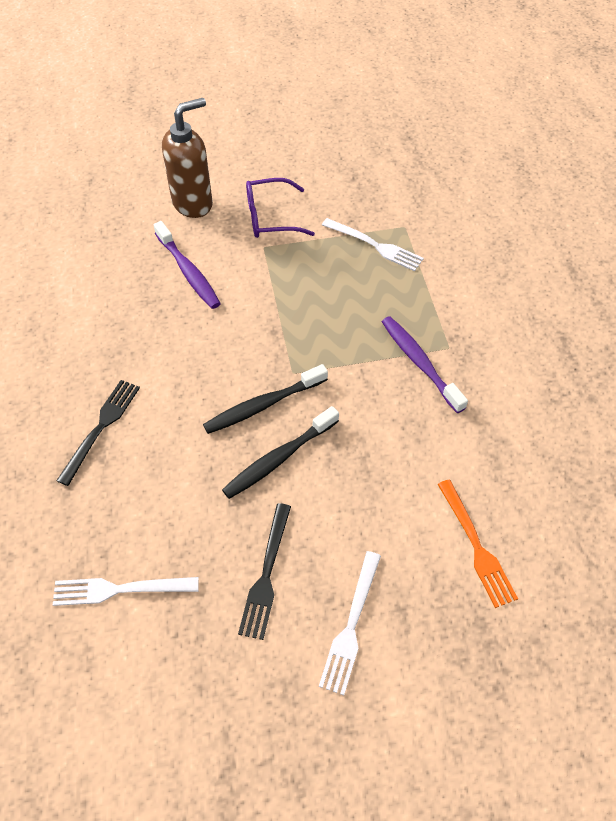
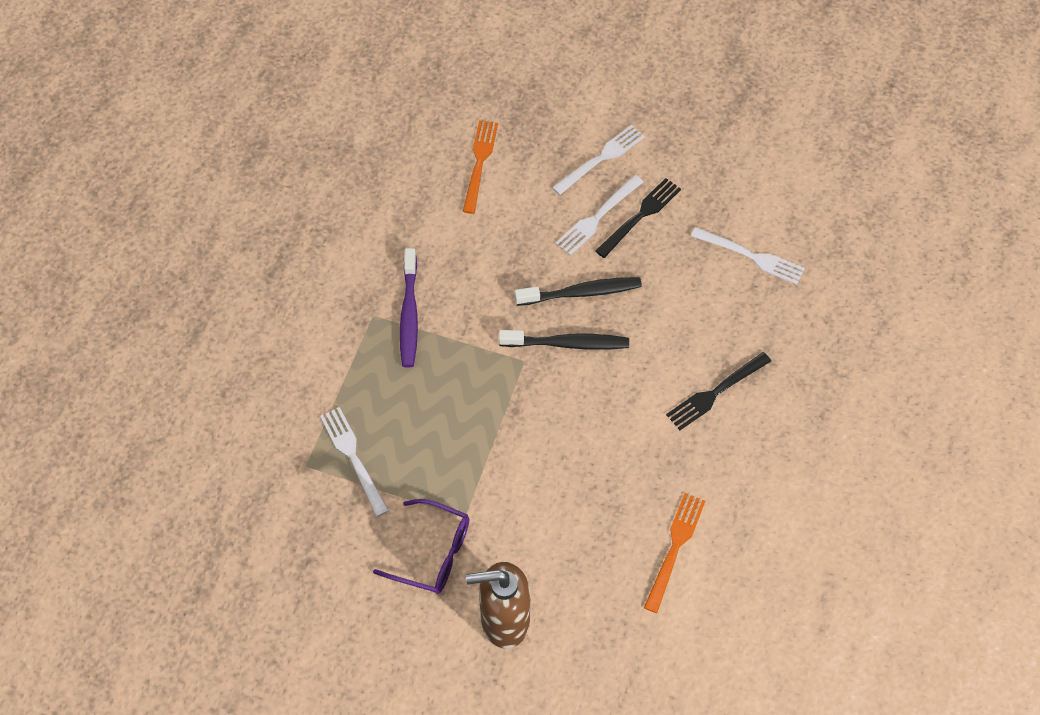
camera: 150 degrees left, 5 degrees up
(86, 296) = (675, 547): none -> orange fork
(188, 272) = (558, 524): purple toothbrush -> none
(311, 547) = (597, 218): none -> white fork

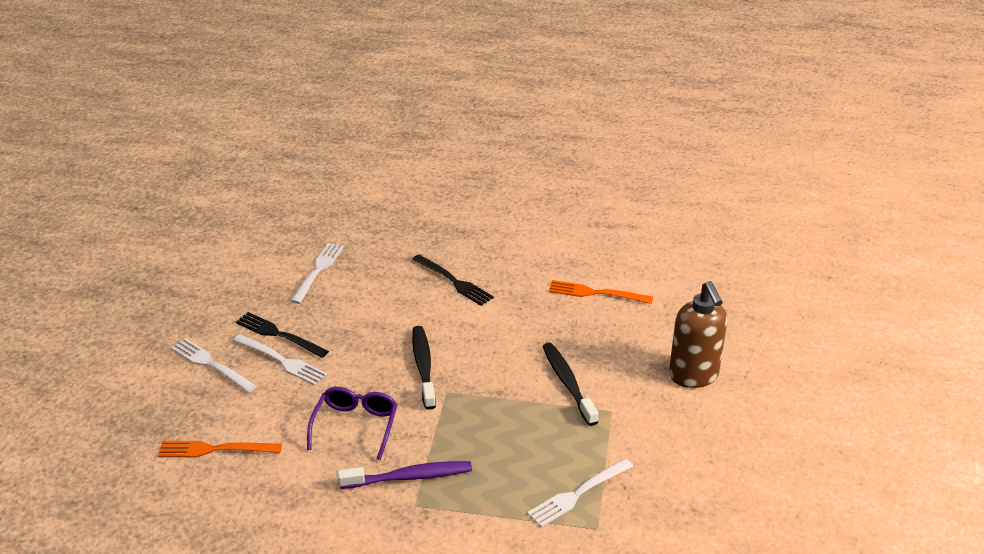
camera: 100 degrees left, 25 degrees down
(433, 553) = (652, 425): purple glasses -> purple glasses (355, 426)
(581, 293) = (367, 363): black toothbrush -> black toothbrush (568, 383)

